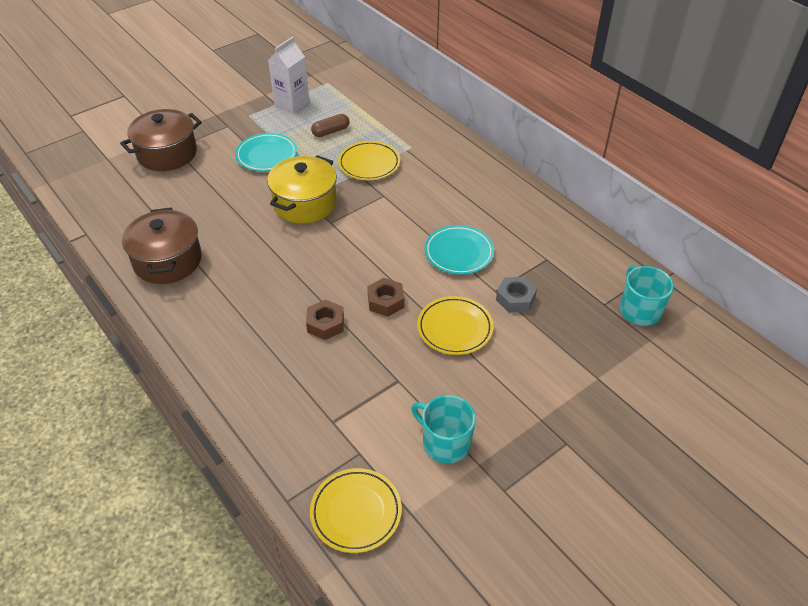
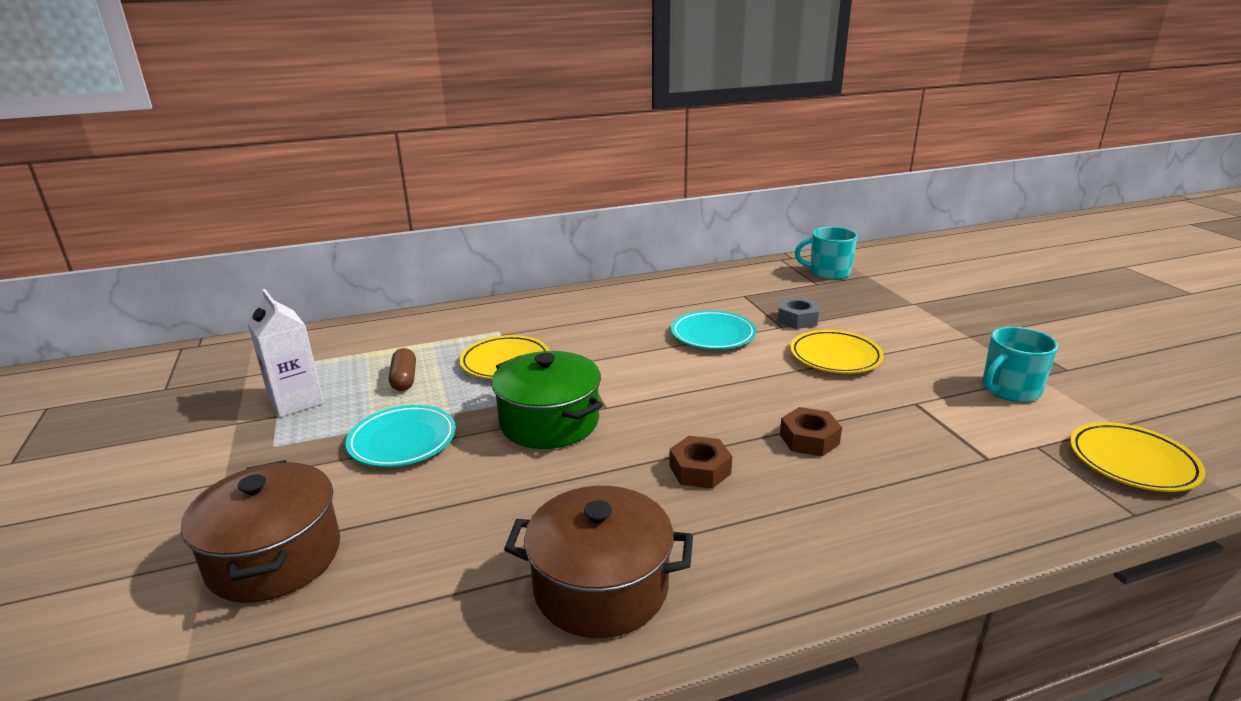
camera: 70 degrees left, 20 degrees down
(305, 203) = (549, 422): yellow pot -> green pot
(386, 301) = (779, 390): brown nut -> brown nut (700, 470)

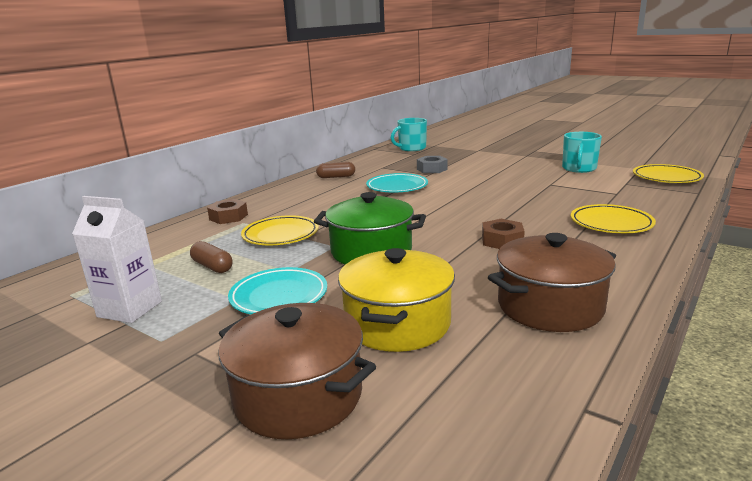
camera: 35 degrees left, 5 degrees down
(441, 525) = (397, 323): none -> yellow pot
(671, 294) = (336, 177): none -> brown capsule
(809, 439) = (531, 211): brown nut -> brown nut (228, 217)
(835, 357) = (480, 178): yellow plate -> yellow plate (611, 223)

